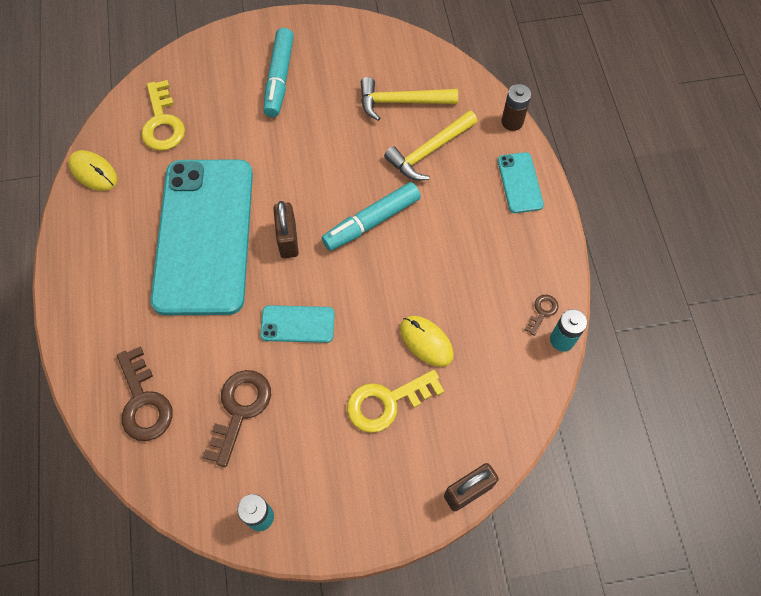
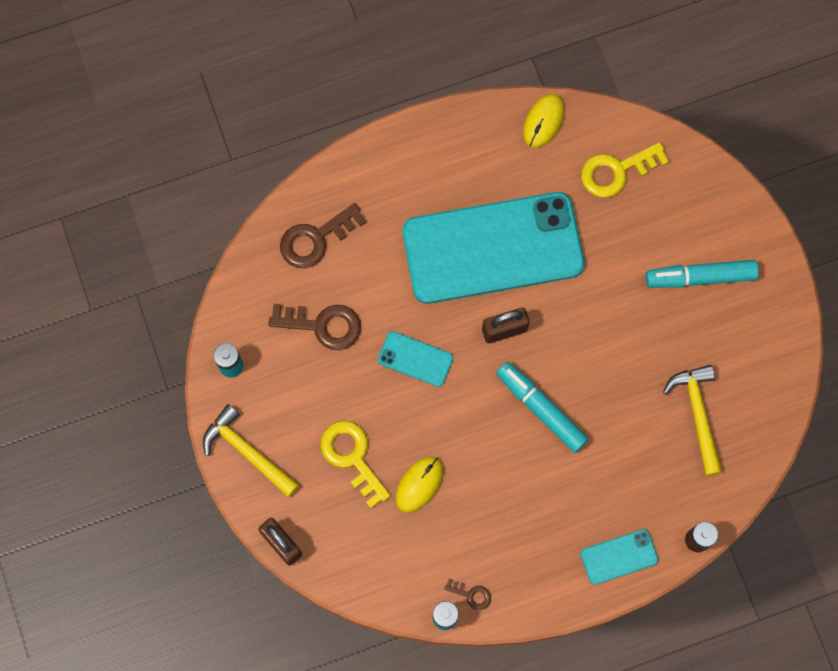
camera: 80 degrees right, 10 degrees up
(297, 324) = (415, 359): turquoise phone -> turquoise phone turned 60 degrees counterclockwise
(429, 151) = (639, 454): yellow hammer -> yellow hammer (247, 452)

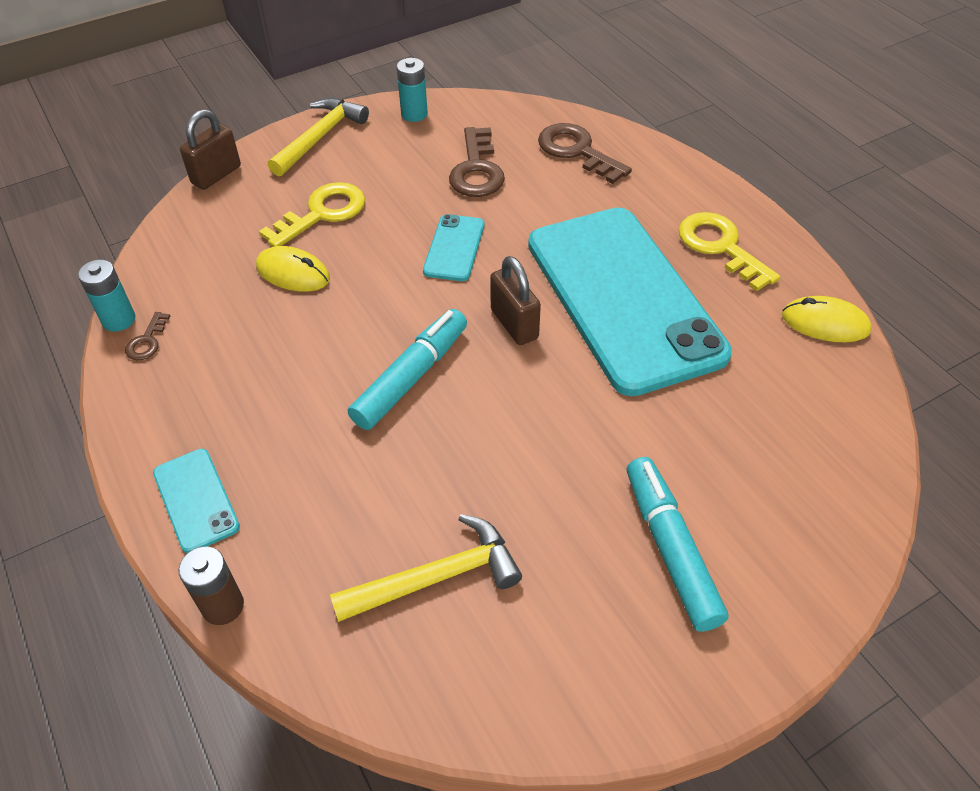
camera: 80 degrees right, 25 degrees down
(616, 171) = (795, 414): yellow key -> yellow key (720, 247)

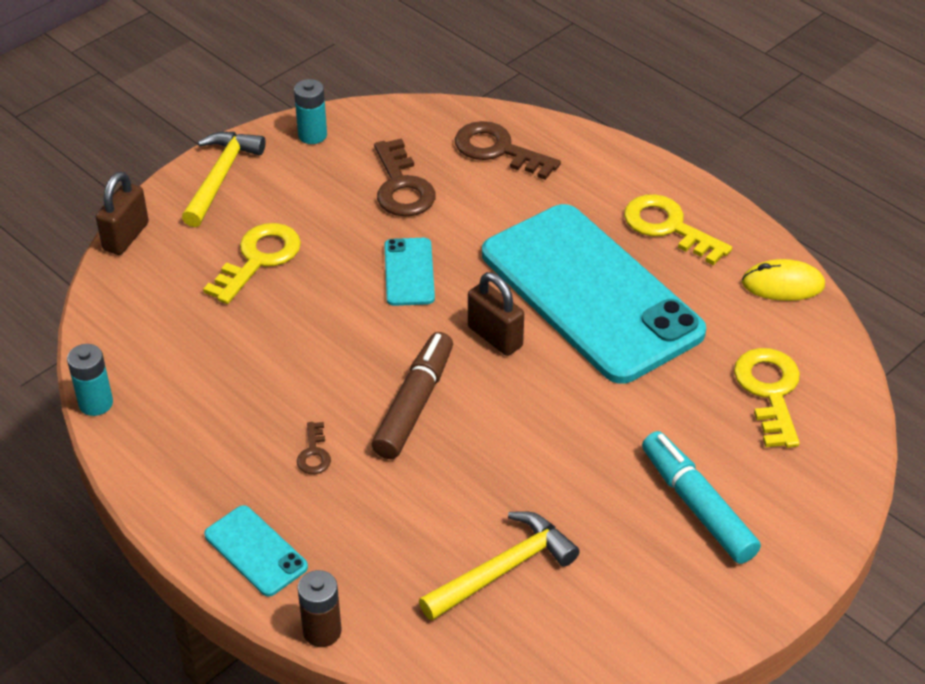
camera: 15 degrees left, 5 degrees down
(147, 341) = (136, 418): brown key -> brown key (314, 453)
(293, 273) = (255, 325): yellow mouse -> none
(411, 377) = (414, 404): turquoise marker -> brown marker
(784, 434) = (769, 391): none -> yellow key

